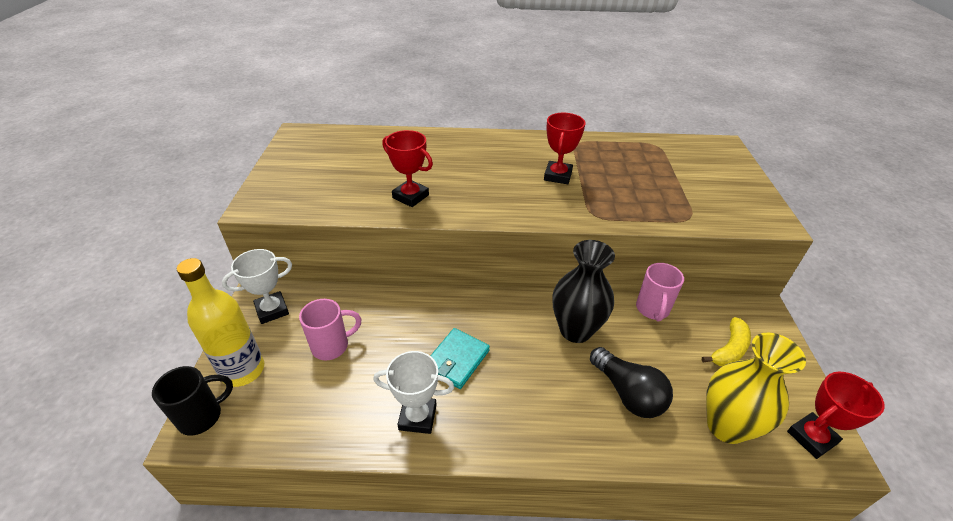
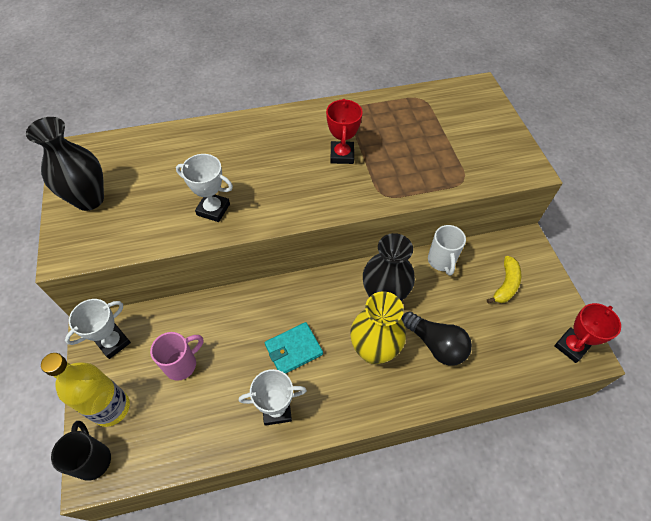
camera: 15 degrees left, 15 degrees up
(202, 416) = (93, 459): black mug -> black mug turned 60 degrees counterclockwise
(297, 169) = (89, 199): none -> black vase
(410, 196) = (213, 209): red trophy -> white trophy
(457, 360) = (293, 349): turquoise wallet -> turquoise wallet turned 45 degrees clockwise
(652, 309) = (441, 261): pink mug -> white mug
(726, 426) = (511, 353): yellow vase -> yellow vase (374, 350)

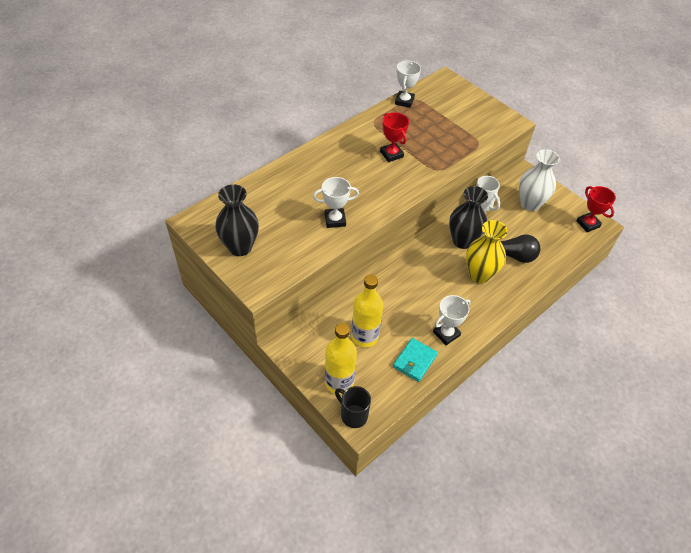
camera: 30 degrees left, 5 degrees down
(113, 342) = (305, 345): white trophy -> white trophy (404, 101)
(182, 364) = (364, 336): pink mug -> yellow bottle
(293, 349) = (430, 296): turquoise wallet -> turquoise wallet (415, 361)
(505, 284) = (530, 204): yellow banana -> white vase
(571, 346) = (588, 224): red trophy -> red trophy turned 45 degrees counterclockwise

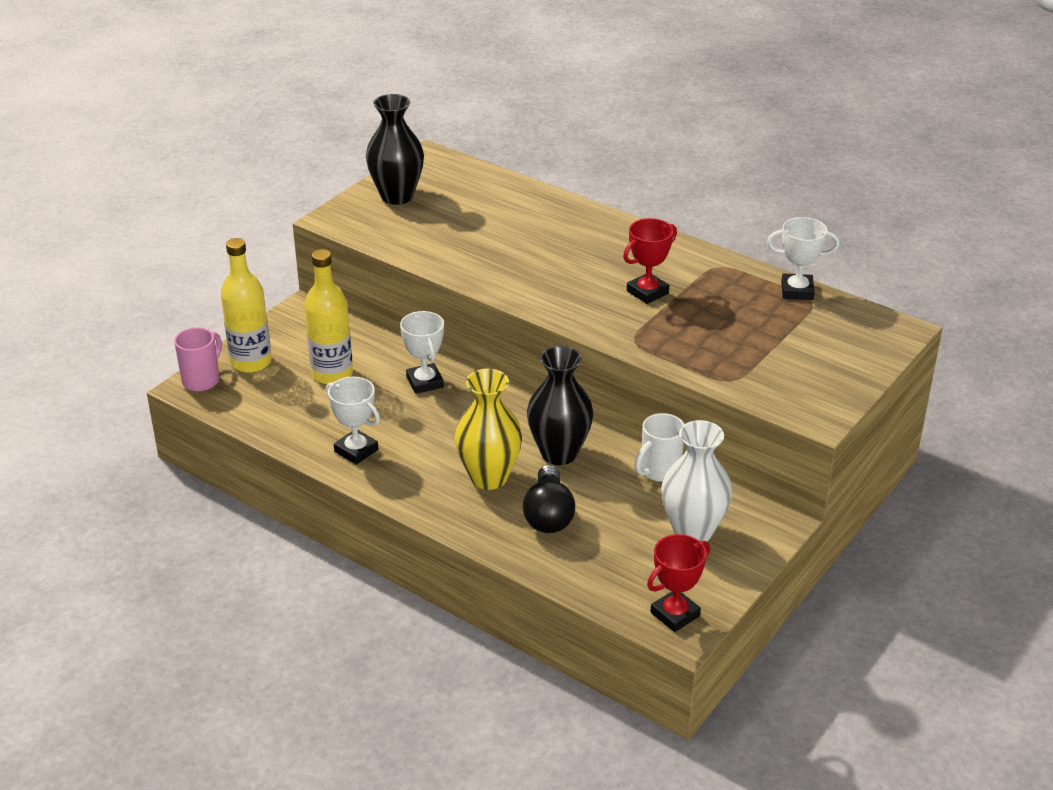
camera: 80 degrees right, 15 degrees down
(335, 220) = (476, 259): white trophy -> white trophy (425, 382)
(353, 415) = (202, 380): black mug -> pink mug
(415, 361) = (299, 424): turquoise wallet -> none

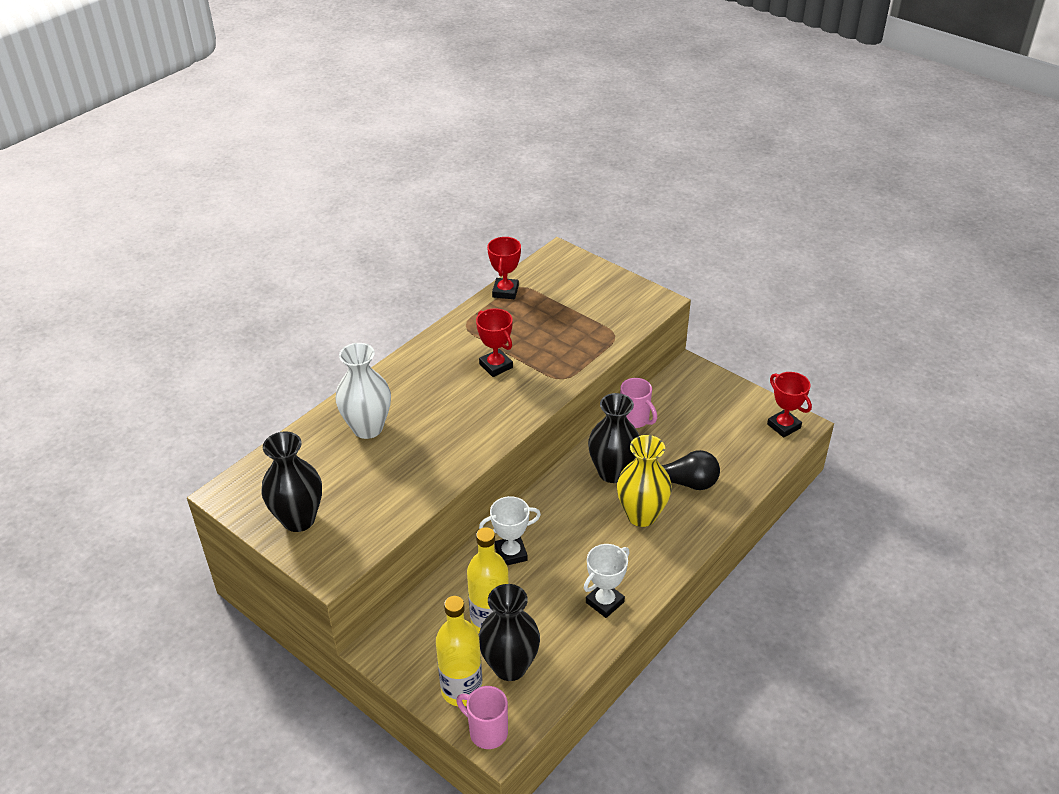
camera: 85 degrees left, 5 degrees up
(276, 390) = (510, 666): none -> black vase
(659, 471) = (635, 420): white mug -> pink mug
(693, 531) = (700, 409): white vase -> white vase (368, 428)
(797, 291) = (505, 291): white trophy -> red trophy

